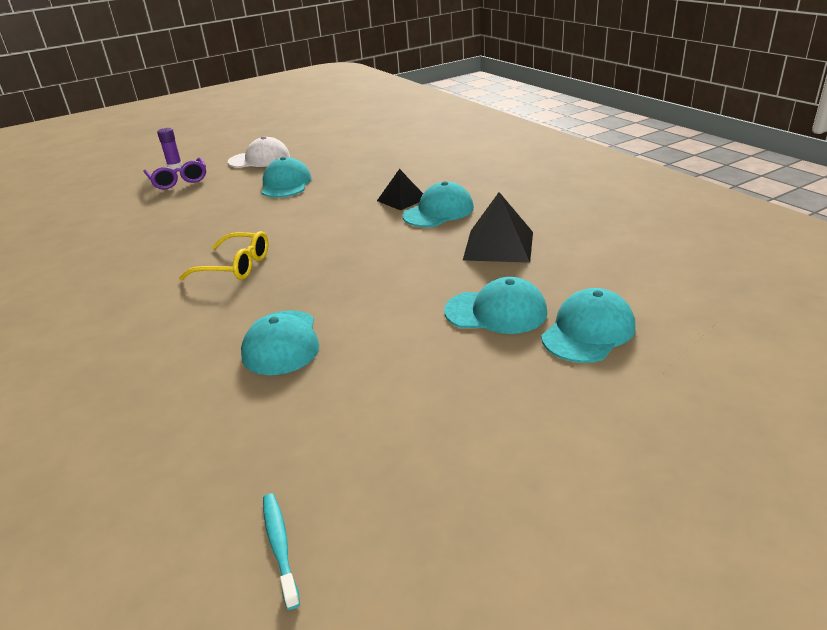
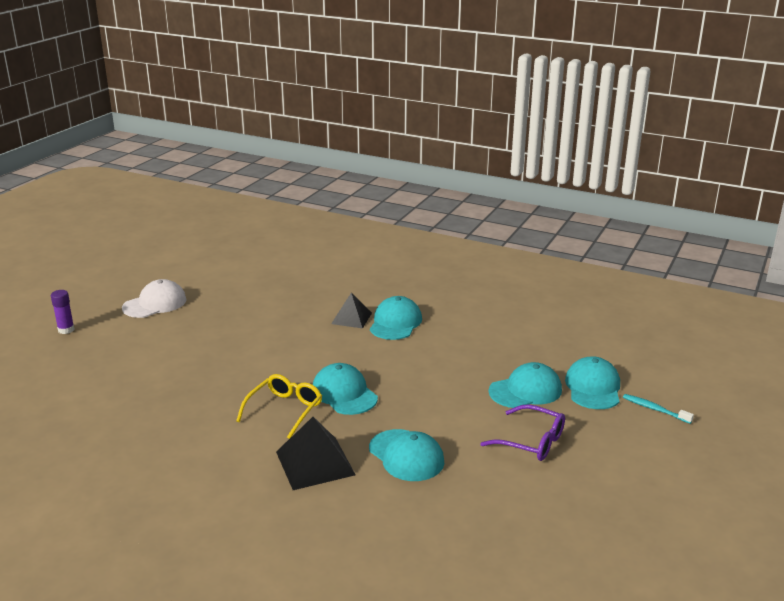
camera: 35 degrees left, 5 degrees down
(178, 180) = (95, 344): purple glasses -> purple glasses (531, 441)
(235, 266) = (284, 410): yellow glasses -> yellow glasses turned 45 degrees counterclockwise
(280, 546) = (563, 564): turquoise toothbrush -> turquoise toothbrush (655, 409)
(286, 184) = (222, 325): turquoise cap -> turquoise cap (344, 393)
(499, 245) = (473, 341): black pyramid -> black pyramid (315, 463)

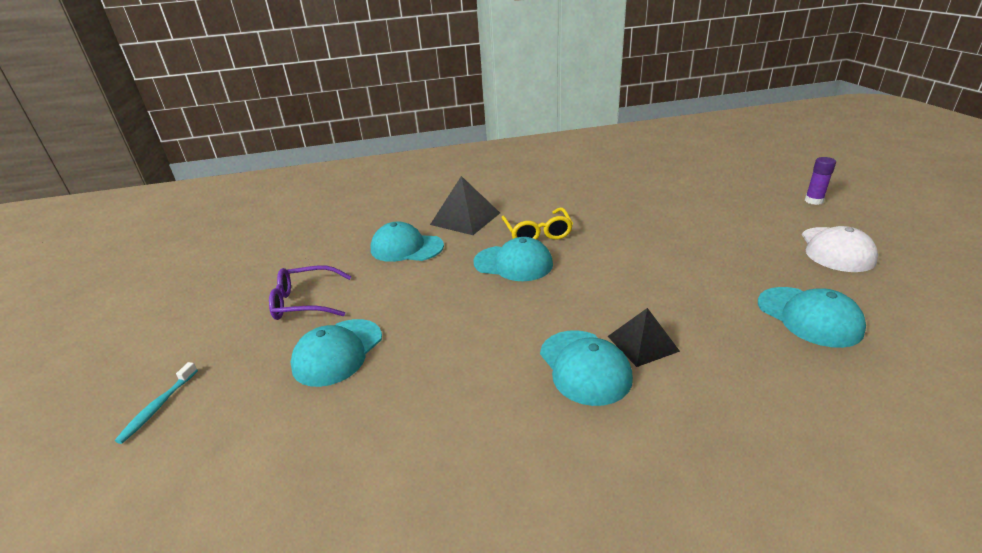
camera: 145 degrees right, 5 degrees up
(593, 387) = (250, 400): turquoise cap -> turquoise cap (809, 316)
(655, 409) = (158, 407): turquoise toothbrush -> turquoise toothbrush turned 105 degrees clockwise

